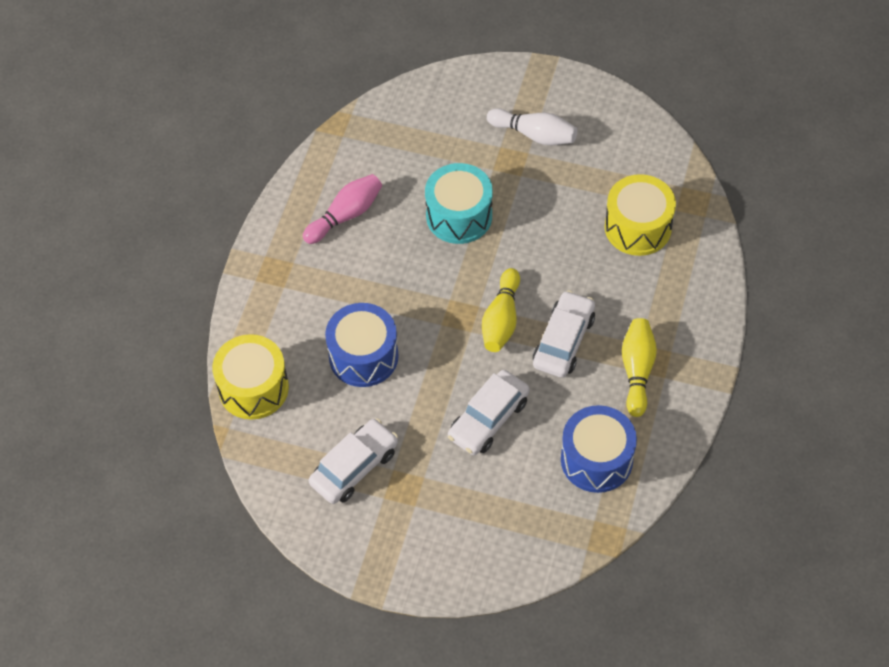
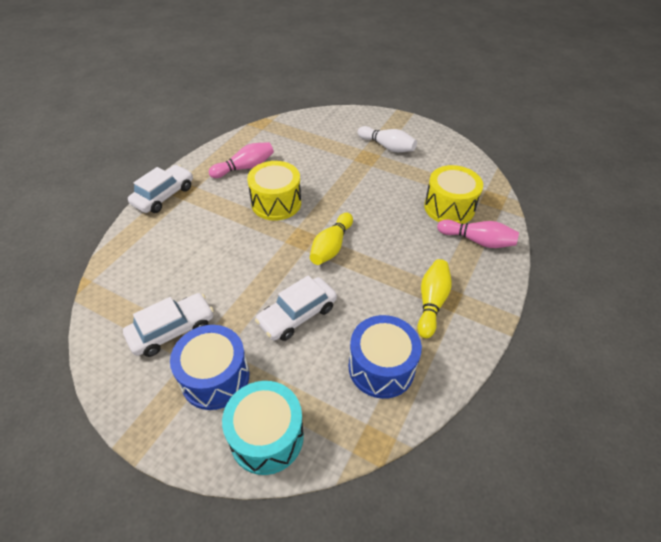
camera: 10 degrees right, 10 degrees down
(253, 388) = (126, 257): yellow drum -> yellow drum (276, 203)
(363, 356) = (218, 251): blue drum -> blue drum (215, 378)
(459, 216) = (322, 180): turquoise drum -> turquoise drum (267, 437)
(563, 341) = (375, 270): white car -> white car (164, 195)
(680, 273) = (477, 241): none -> pink bowling pin

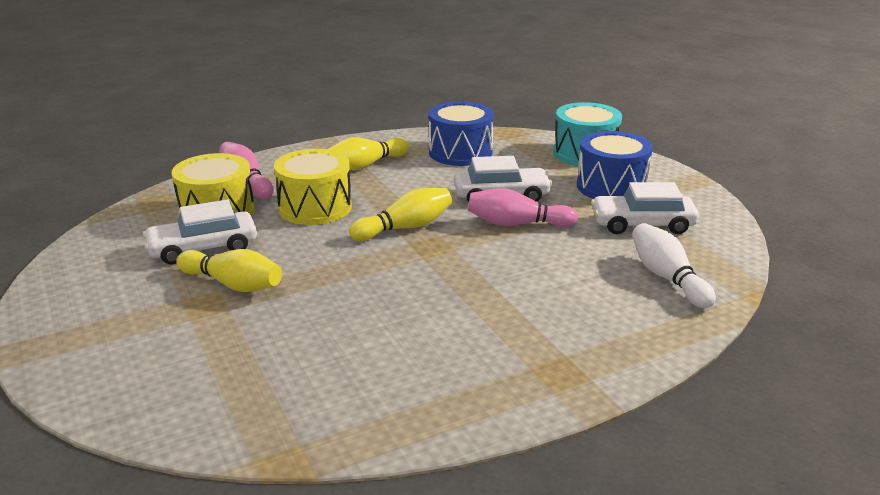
camera: 145 degrees left, 20 degrees down
(164, 195) = (597, 374): white car -> white car (203, 248)
(245, 167) = (417, 368): pink bowling pin -> pink bowling pin (517, 224)
(276, 203) = (421, 294): yellow drum -> yellow drum (315, 207)
(370, 170) = (233, 284): none -> yellow bowling pin
(387, 147) = (148, 307): white bowling pin -> white bowling pin (667, 277)

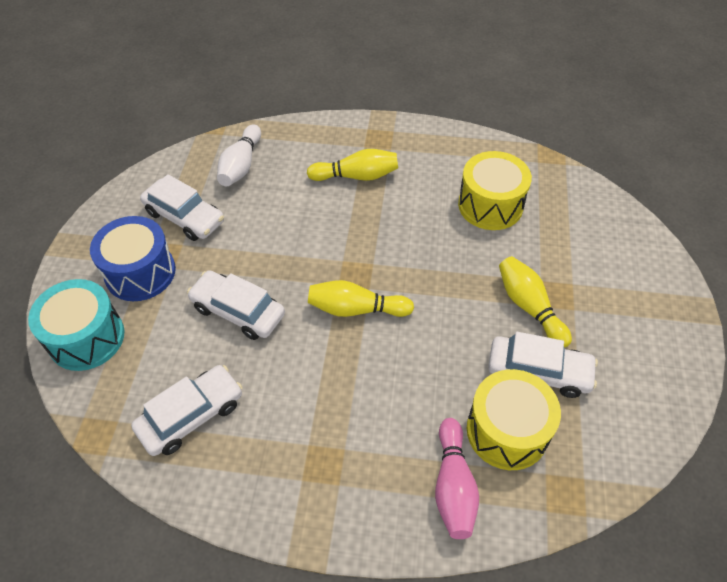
camera: 145 degrees left, 25 degrees up
(315, 207) = (410, 386): yellow drum -> yellow drum (490, 205)
(365, 165) = (308, 448): yellow bowling pin -> yellow bowling pin (356, 176)
(460, 152) = (191, 416): blue drum -> white car
(517, 224) = (268, 266): pink bowling pin -> none

